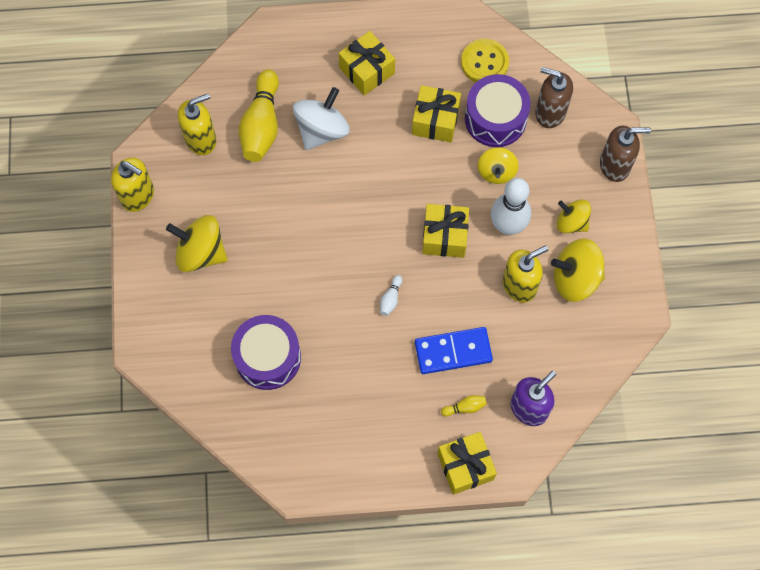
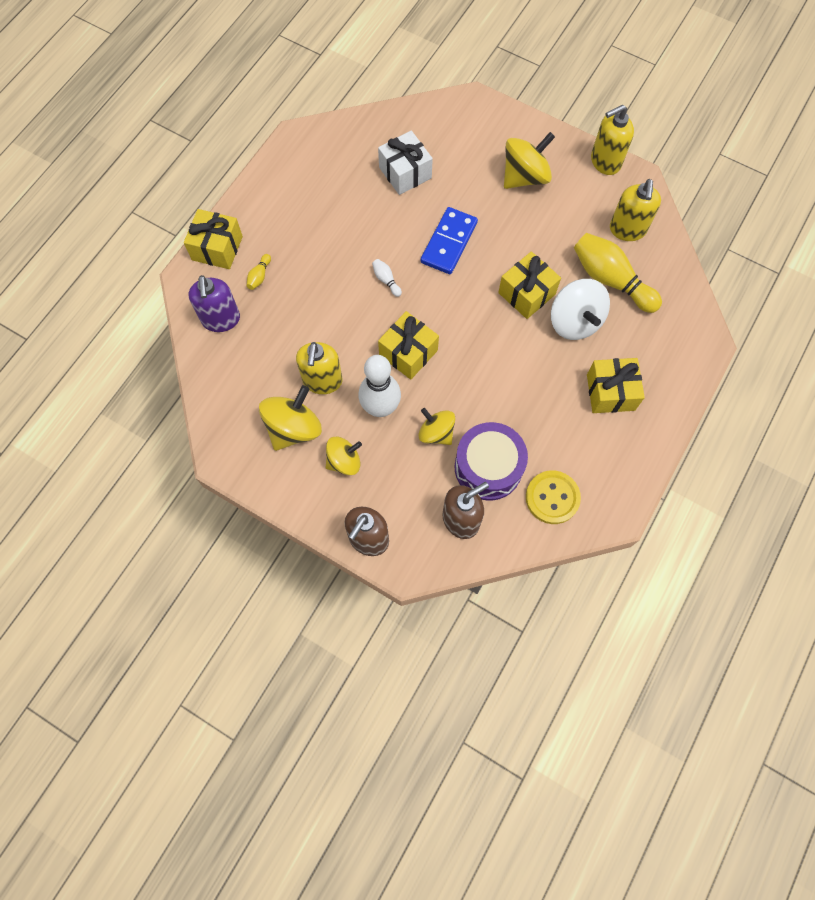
camera: 125 degrees right, 0 degrees up
(268, 357) = (405, 173): purple drum -> white gift
(435, 121) = (521, 416): yellow gift -> yellow gift (526, 293)
(453, 352) = (308, 296): blue domino -> blue domino (448, 242)

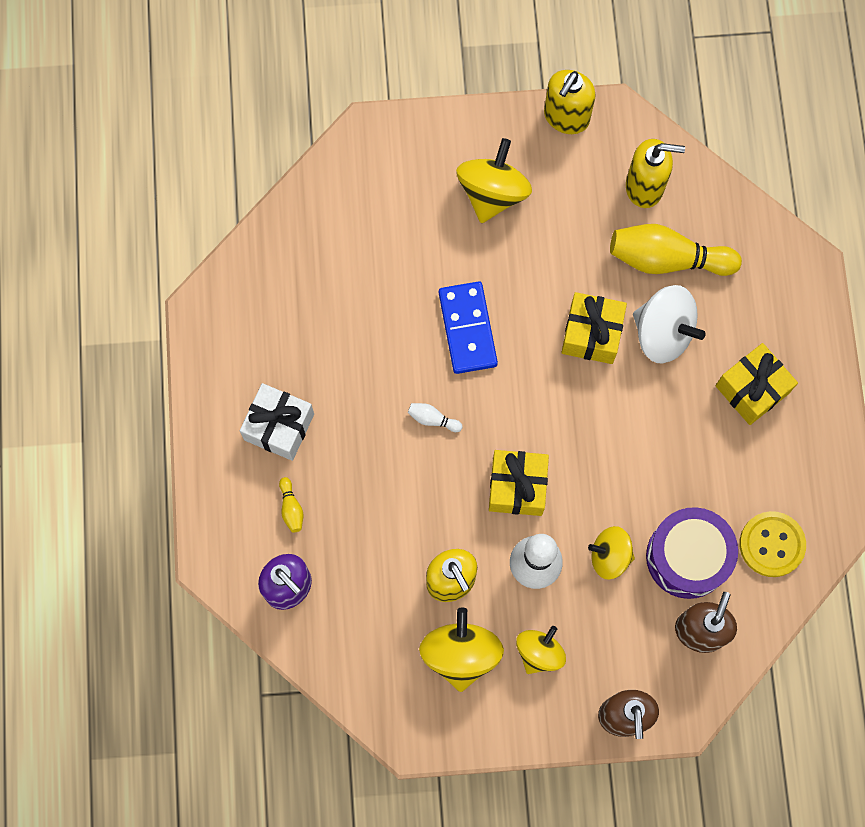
camera: 35 degrees left, 5 degrees up
(217, 248) = (218, 507): yellow gift -> none
(405, 173) = (358, 274): white gift -> white gift (279, 427)
(627, 230) = (645, 187): yellow soap dispenser -> yellow soap dispenser turned 60 degrees counterclockwise

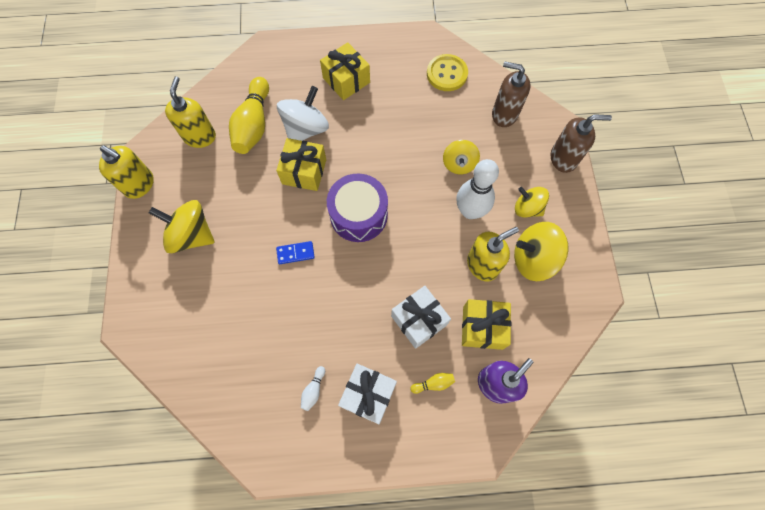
camera: 90 degrees left, 5 degrees down
(373, 491) = (419, 320): none -> white gift
(432, 419) = (363, 278): white bowling pin -> white bowling pin (313, 390)
(467, 329) = (295, 253): blue domino -> blue domino, size x0.55
(517, 487) = (413, 221): yellow gift -> yellow gift (482, 327)
(687, 557) = (457, 119): purple drum -> purple drum (358, 215)

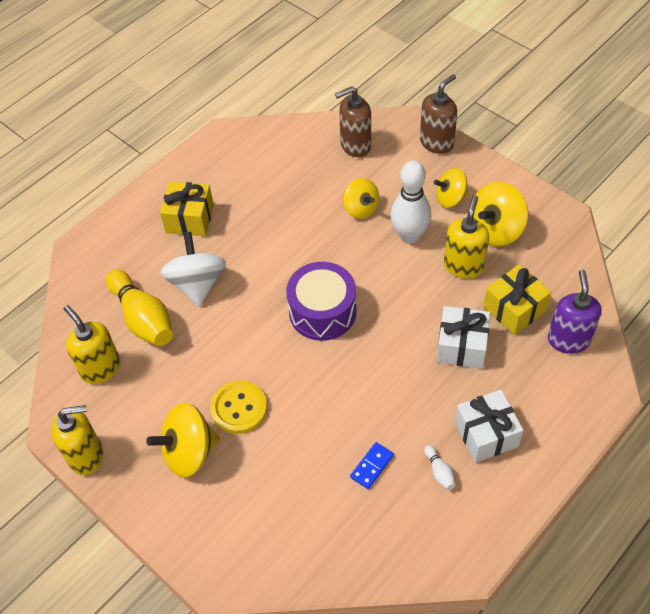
camera: 40 degrees left, 15 degrees down
(295, 253) = (303, 385): blue domino -> blue domino (372, 466)
(304, 172) = (235, 318): yellow gift -> none
(433, 383) = (524, 380): yellow bowling pin -> none
(447, 74) = (273, 150): yellow button -> yellow button (239, 408)

